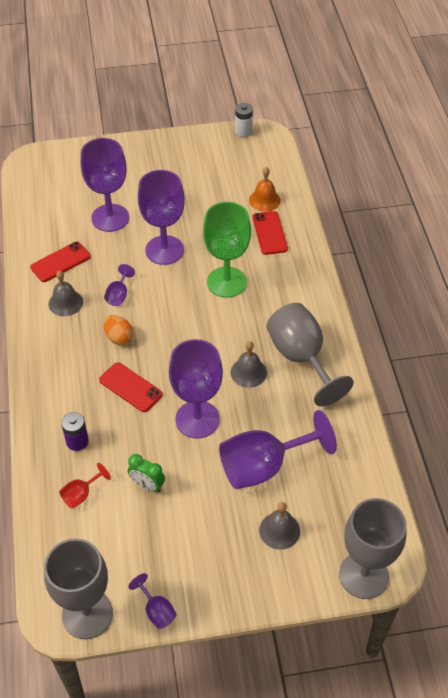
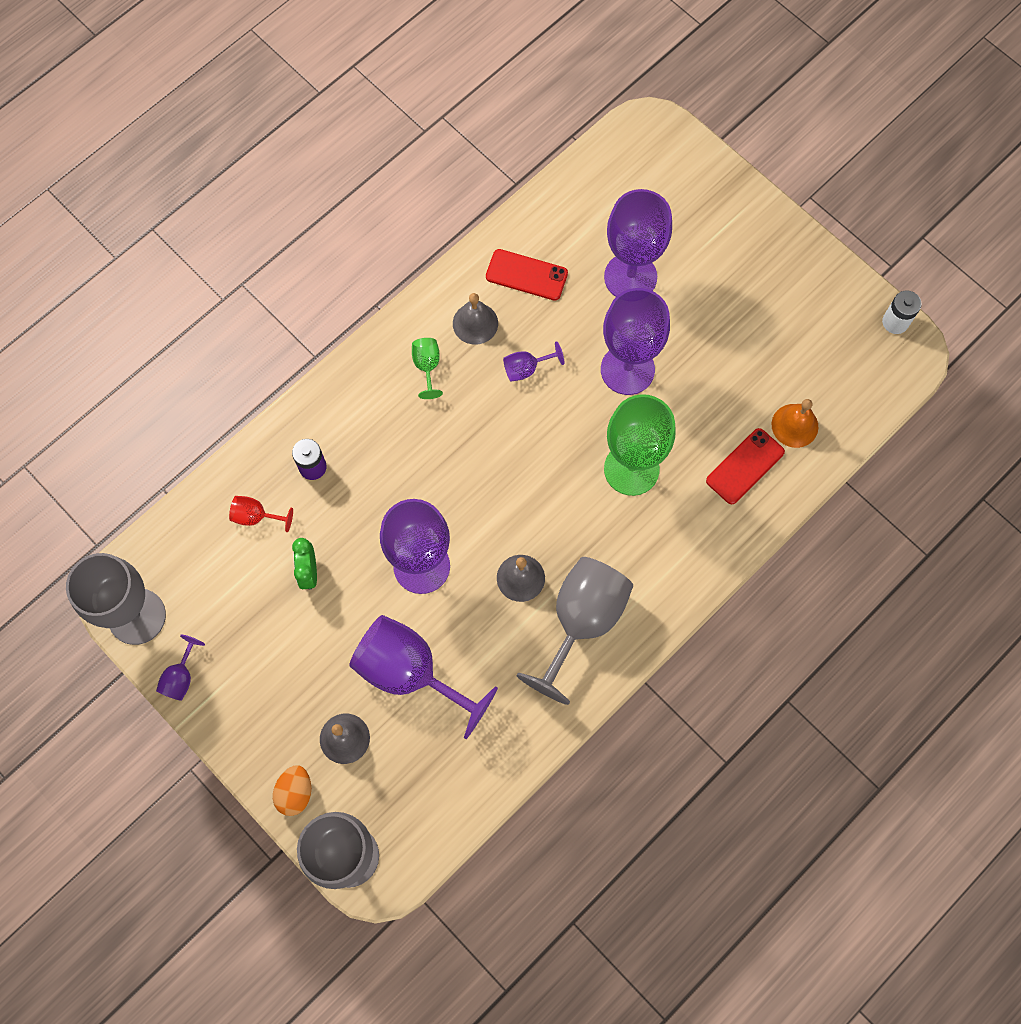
camera: 55 degrees right, 20 degrees up
(69, 342) = (427, 366): none -> green goblet
(119, 337) = (469, 411): orange egg -> orange egg (295, 793)
(130, 387) = (414, 470): red phone -> none

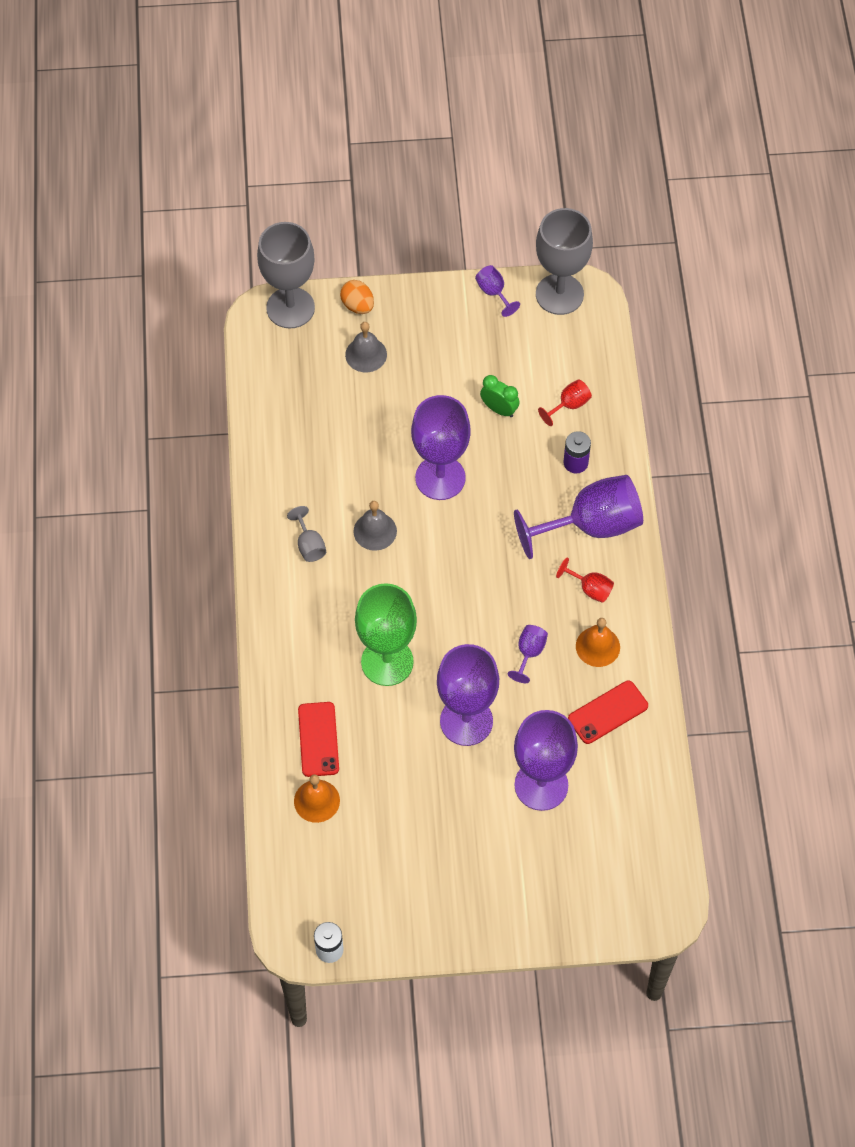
camera: 130 degrees right, 10 degrees down
(410, 673) = (373, 420): purple goblet -> purple goblet (591, 526)
(427, 366) = (590, 589): green goblet -> red goblet
(475, 323) = (597, 646): grey bell -> orange bell
(582, 621) = (309, 545): grey goblet -> grey goblet, size x0.45

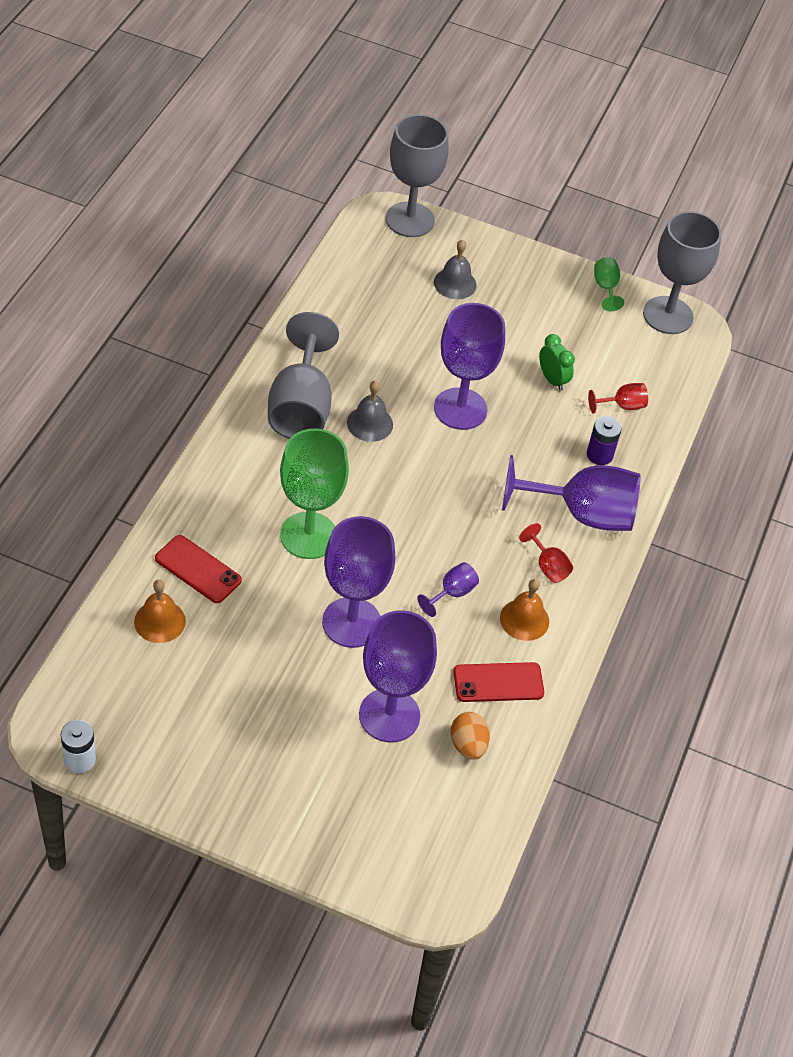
camera: 20 degrees right, 10 degrees down
(309, 545) = (300, 407): grey goblet -> grey goblet, size x2.25
(318, 739) = (198, 569): red phone -> red phone turned 75 degrees counterclockwise
(357, 306) = (472, 244): orange egg -> orange egg (468, 745)
(494, 292) = (606, 288): purple goblet -> green goblet

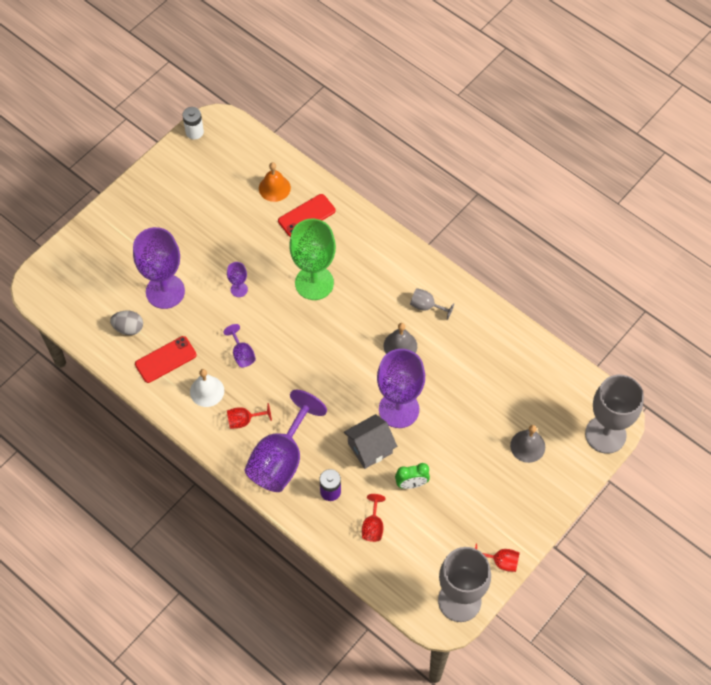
camera: 115 degrees right, 10 degrees up
(300, 407) = (426, 306): grey goblet -> grey goblet, size x0.45
(351, 622) = (239, 289): purple goblet -> purple goblet, size x0.45
(468, 745) = (128, 328): orange egg -> grey egg
(498, 682) = (165, 359): red phone -> red phone turned 45 degrees clockwise
(524, 619) = (207, 391): orange bell -> white bell
(525, 427) = (370, 448): none -> grey house
(606, 288) = (500, 562): green goblet -> red goblet

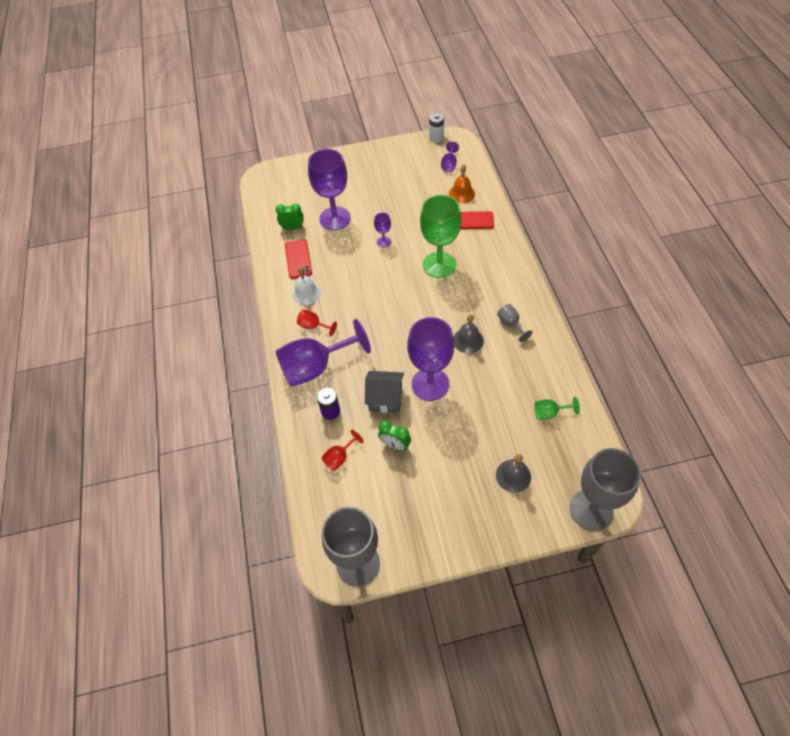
camera: 40 degrees right, 5 degrees down
(128, 328) = (292, 228): grey egg -> green clock
(165, 359) = (298, 259): red phone -> red phone turned 75 degrees clockwise
(242, 354) = (350, 283): purple goblet -> purple goblet (449, 165)
(500, 562) = (417, 555): red goblet -> none
(518, 371) = (550, 413): none -> green goblet

